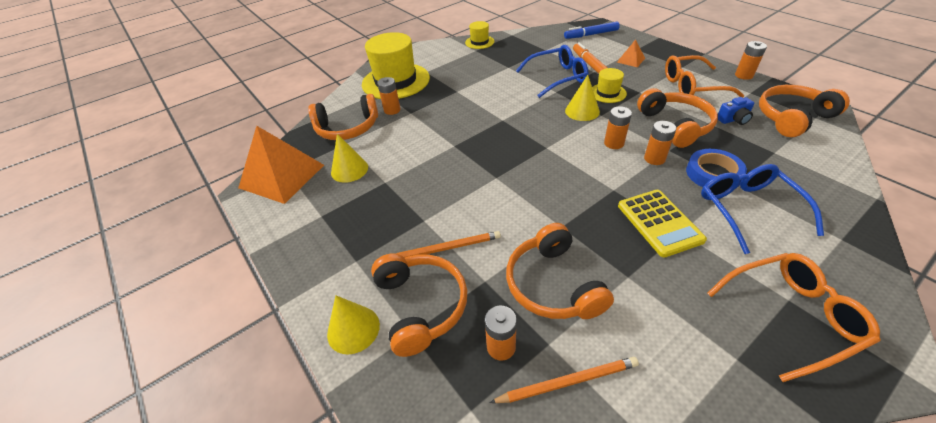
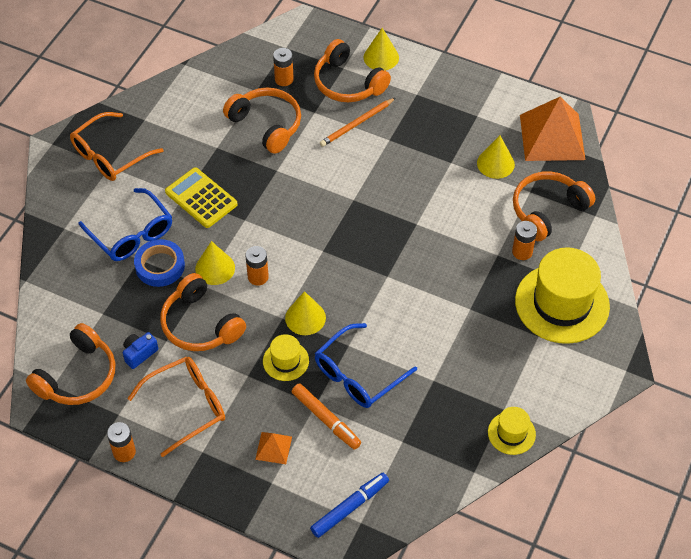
camera: 150 degrees right, 10 degrees up
(568, 382) = (238, 76): orange pencil -> none
(654, 158) = (215, 268): orange battery -> yellow cone

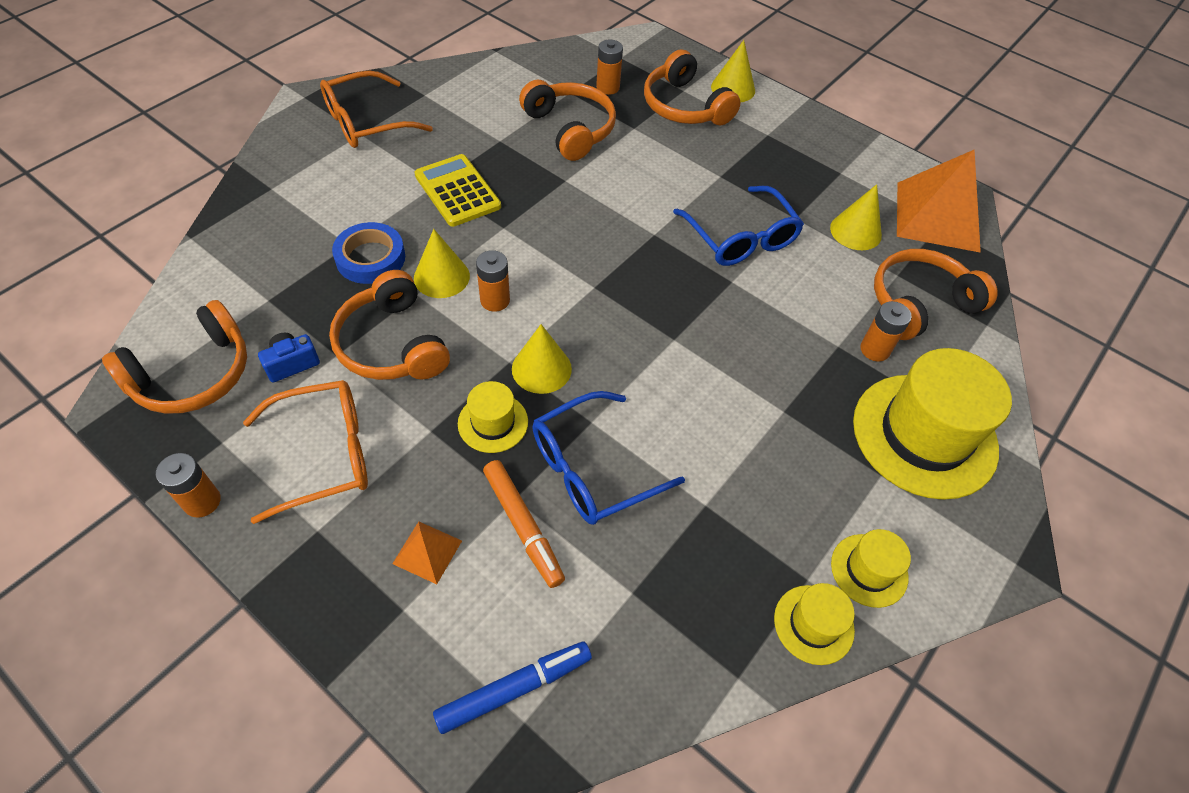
camera: 10 degrees right, 0 degrees up
(131, 234) = (352, 212): blue glasses -> blue glasses (740, 238)
(357, 124) = (683, 150): orange pencil -> none
(539, 395) = (869, 570): none -> yellow hat

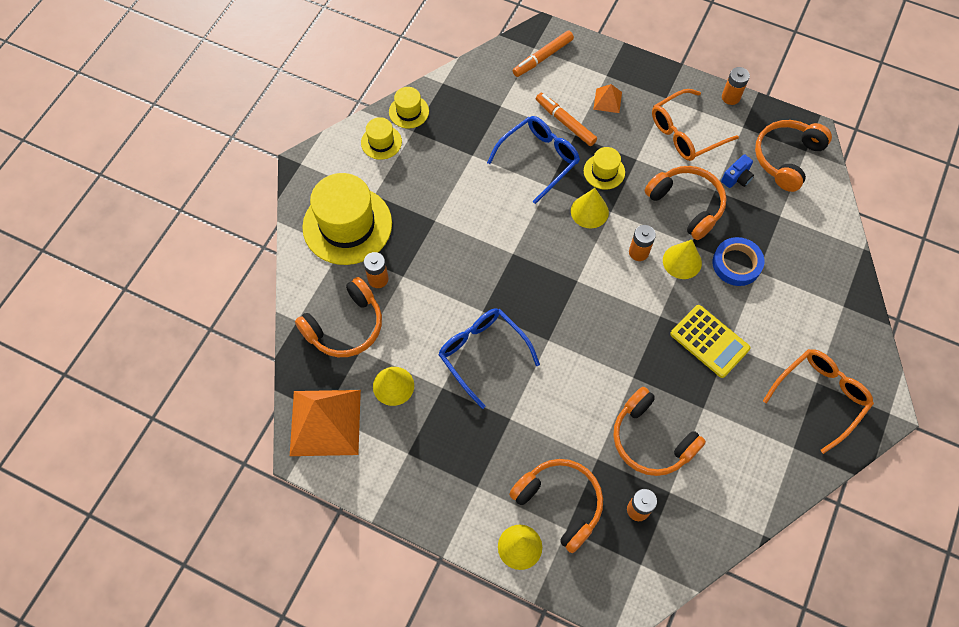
camera: 170 degrees right, 10 degrees up
(514, 688) = (543, 57): blue marker -> orange marker

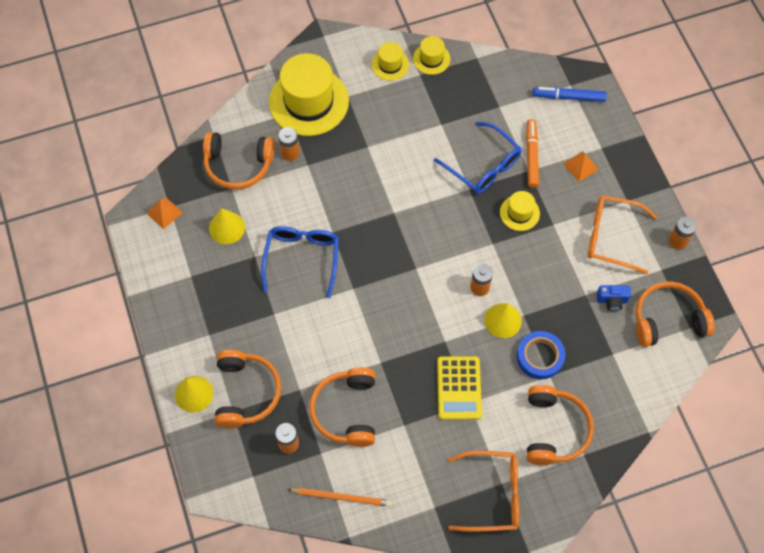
camera: 45 degrees right, 0 degrees up
(325, 422) = (164, 213): orange pyramid -> orange pyramid, size x0.45
(539, 159) = (483, 166): blue glasses -> blue glasses turned 45 degrees clockwise
(543, 57) = (568, 97): orange marker -> blue marker
(589, 211) = (477, 231): yellow cone -> none
(686, 205) = (552, 286): orange headphones -> orange headphones (554, 430)
(723, 510) = (342, 497): none -> orange pencil

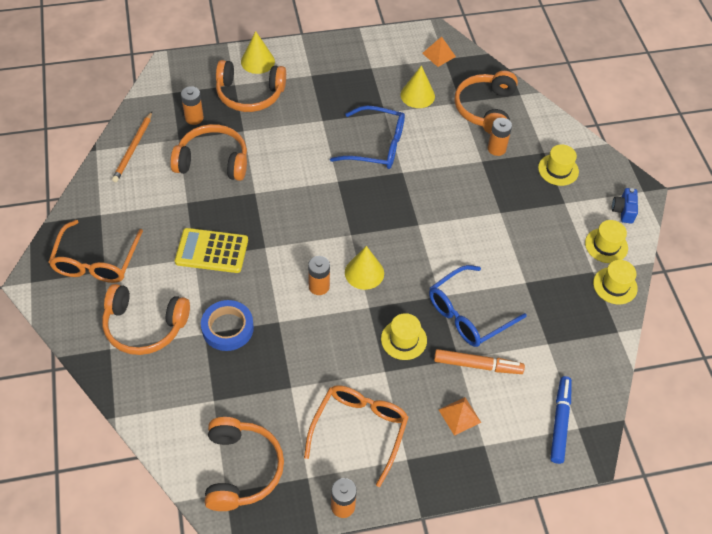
camera: 95 degrees right, 10 degrees down
(309, 101) = (558, 170): yellow hat -> yellow hat, size x0.48
(503, 320) = (277, 301): yellow cone -> yellow cone (364, 272)
(612, 300) = (278, 413): blue camera -> blue camera (623, 211)

